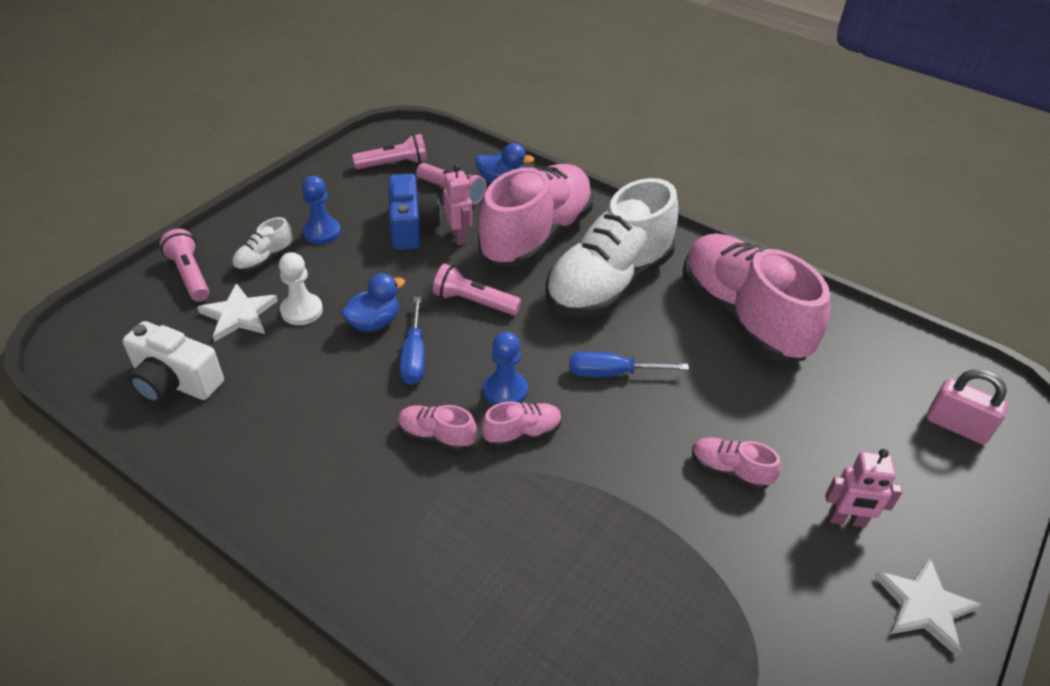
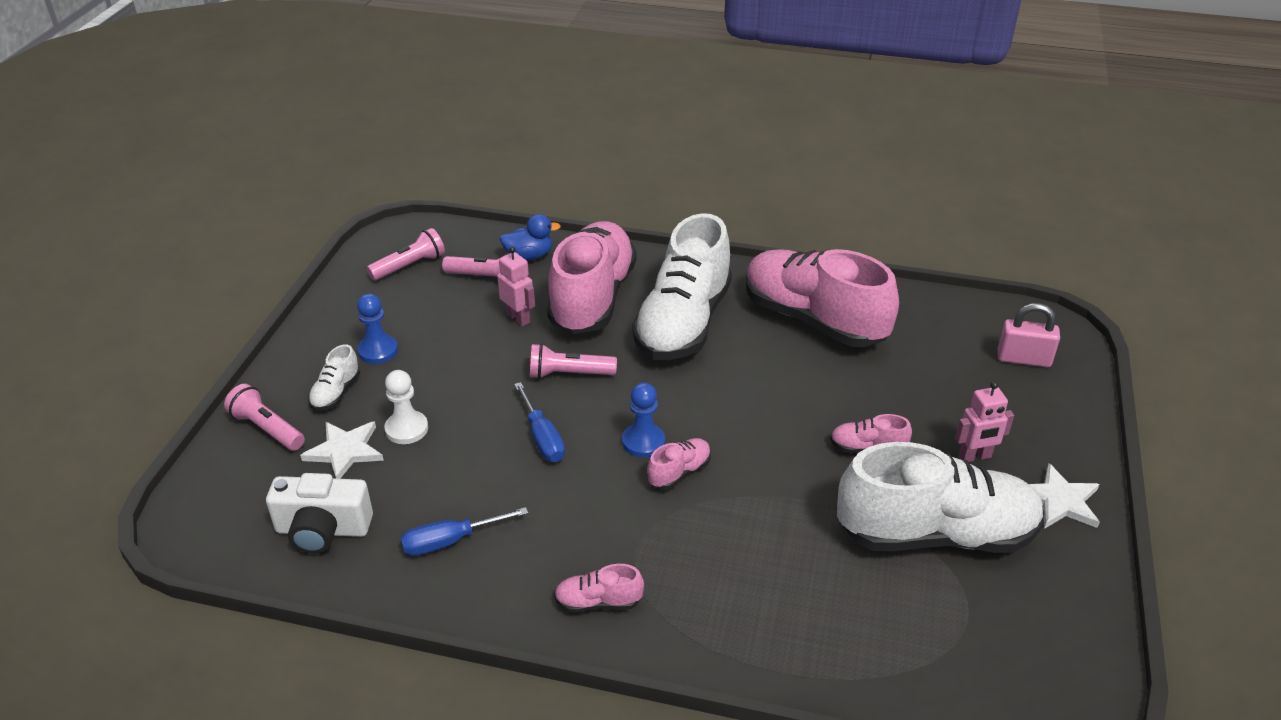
camera: 20 degrees left, 5 degrees down
(374, 323) = (485, 419): blue duck -> none
(412, 227) = (466, 322): blue camera -> none
(436, 436) = (604, 498): pink shoe -> pink shoe (598, 602)
(611, 373) = (728, 400): blue screwdriver -> blue screwdriver (449, 541)
(758, 595) = (936, 534): none -> white shoe

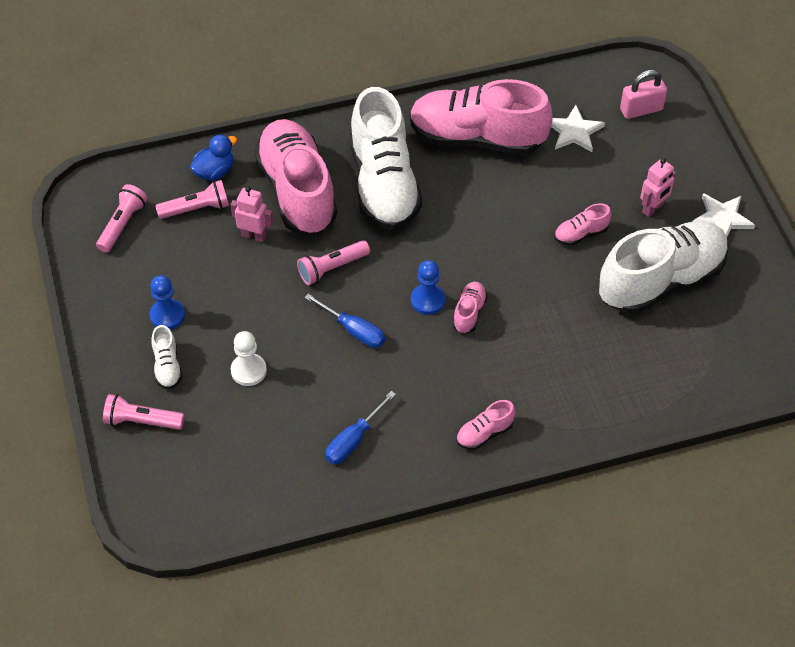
camera: 30 degrees left, 15 degrees up
(323, 530) = (257, 476): white camera -> none
(345, 451) = (218, 410): white star -> white star (574, 131)

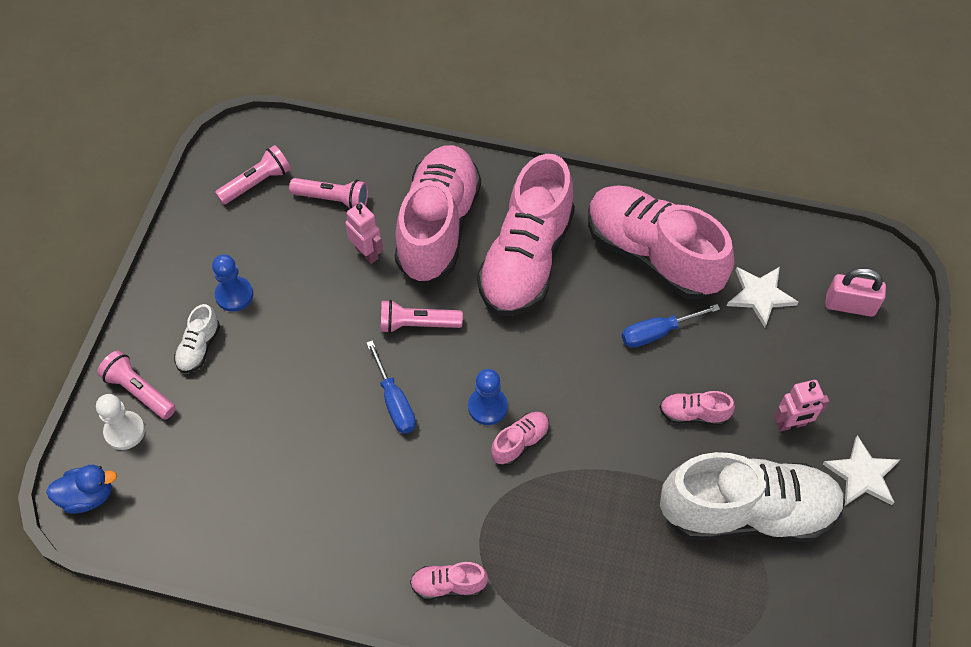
camera: 30 degrees right, 5 degrees up
(214, 172) = (374, 169): blue duck -> blue duck (88, 496)
(248, 370) = (268, 391): white pawn -> white pawn (125, 431)
(353, 440) = (315, 520): blue screwdriver -> blue screwdriver (657, 333)
(384, 184) = (526, 260): white shoe -> pink shoe

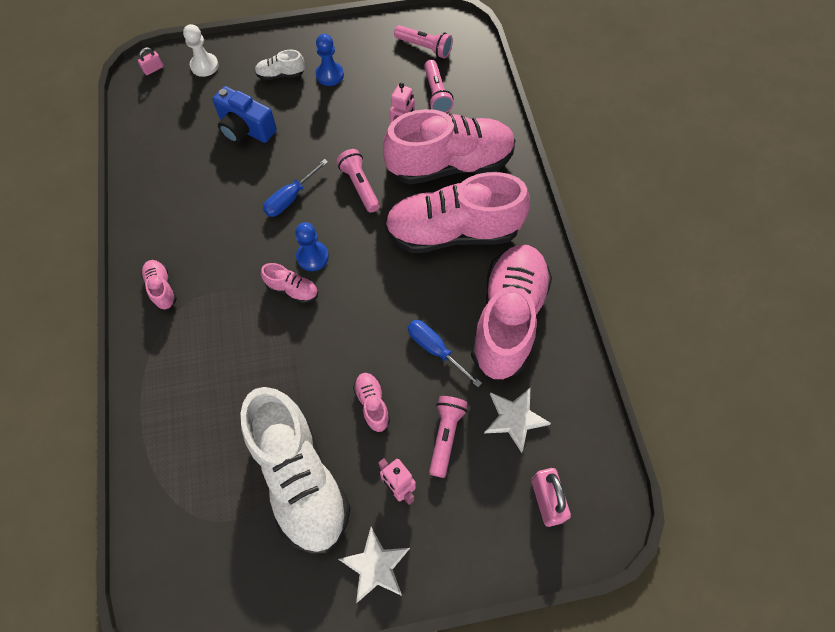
camera: 65 degrees right, 5 degrees up
(88, 496) = (153, 69): blue duck -> pink padlock
(139, 391) = (235, 60): pink flashlight -> pink flashlight (445, 436)
(261, 416) = (245, 129): none -> blue camera

